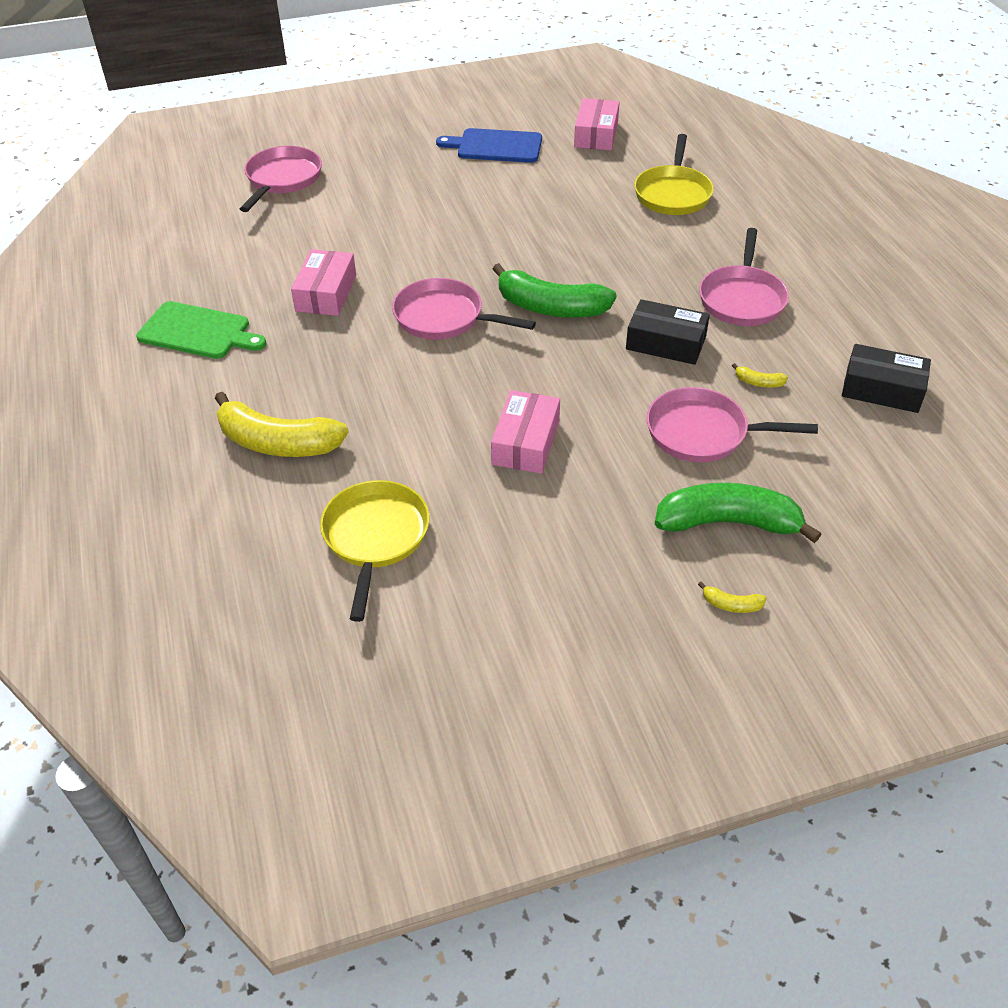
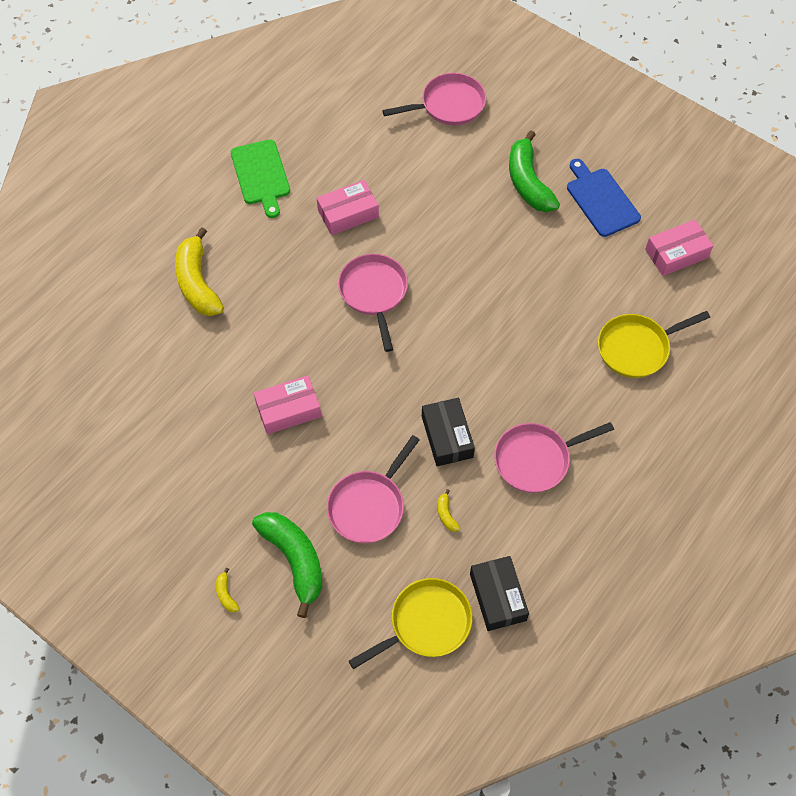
camera: 55 degrees right, 15 degrees up
(375, 538) = (157, 381): yellow pan -> yellow pan (425, 624)
(551, 307) = (432, 347): green banana -> green banana (528, 182)
(703, 433) = (369, 505): pink pan -> pink pan turned 120 degrees counterclockwise

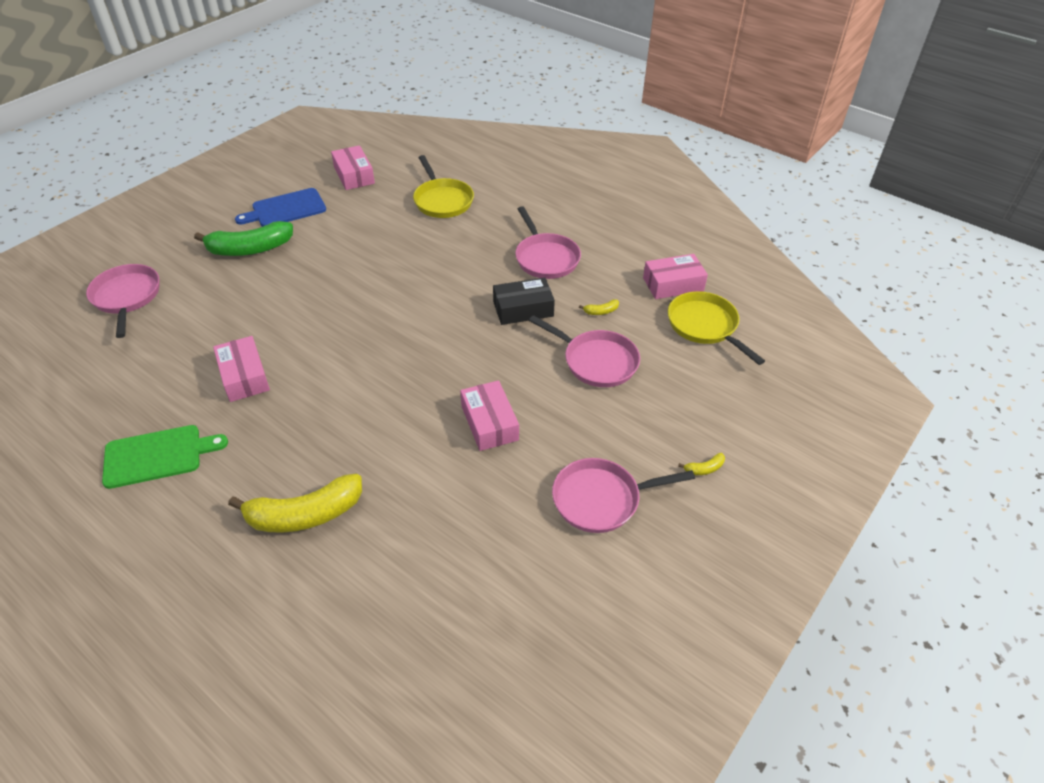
camera: 90 degrees left, 15 degrees down
(294, 560) = (658, 415): green banana -> none
(374, 293) = (355, 356): pink pan -> pink pan (601, 499)
(498, 597) = (673, 284): black box -> pink box

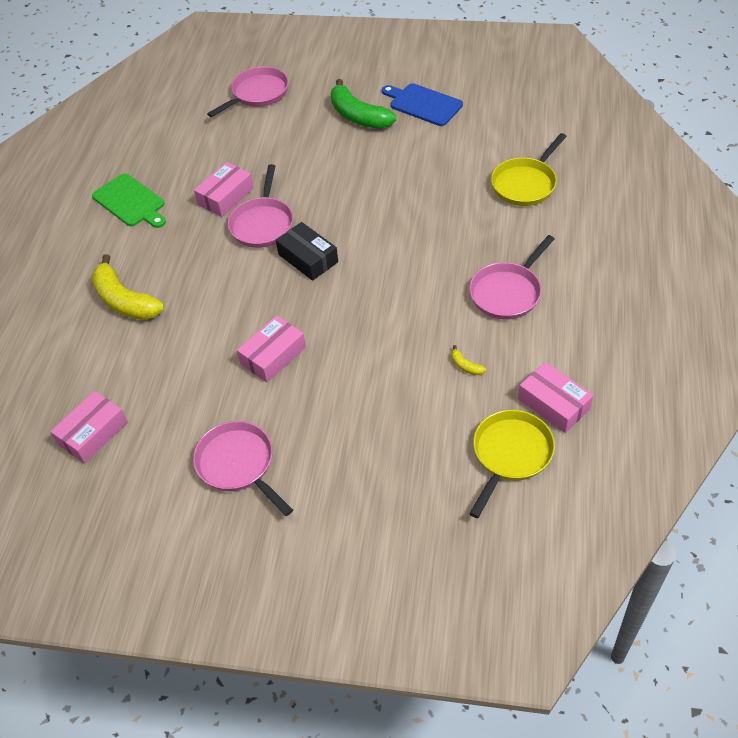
camera: 65 degrees right, 5 degrees up
(354, 175) = (506, 113): pink box -> pink box (93, 433)
(523, 309) = (423, 311): black box -> black box (308, 258)
(596, 361) = (395, 391): pink pan -> pink pan (262, 223)
(704, 468) = (317, 525): yellow banana -> none

